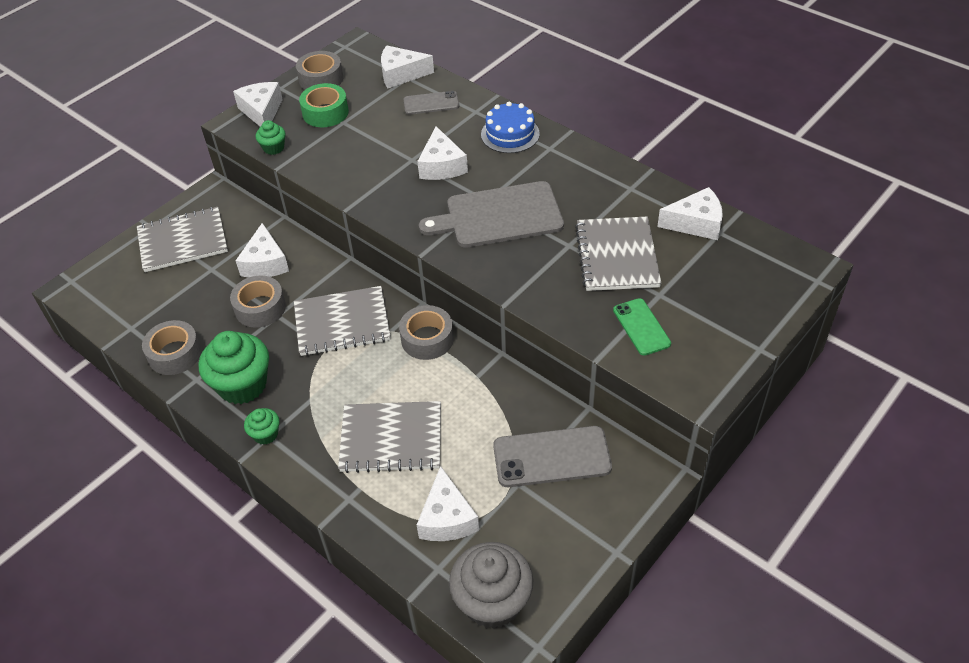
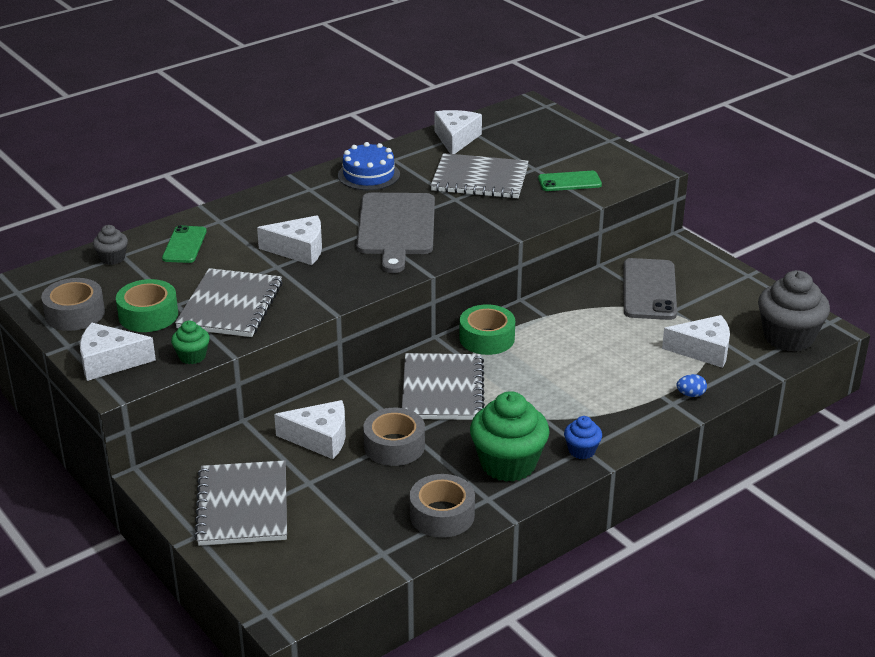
camera: 80 degrees left, 15 degrees down
(265, 434) = (582, 450): green cupcake -> blue cupcake
(365, 513) = (690, 394): none -> blue egg
(391, 438) = (607, 372): grey notebook -> grey notebook (230, 305)
(401, 74) = (112, 258): white cheese -> grey cupcake
(427, 339) = (487, 338): grey tape -> green tape
(431, 103) = (184, 245): grey phone -> green phone
(510, 134) = (272, 206): blue cake -> blue cake (368, 175)

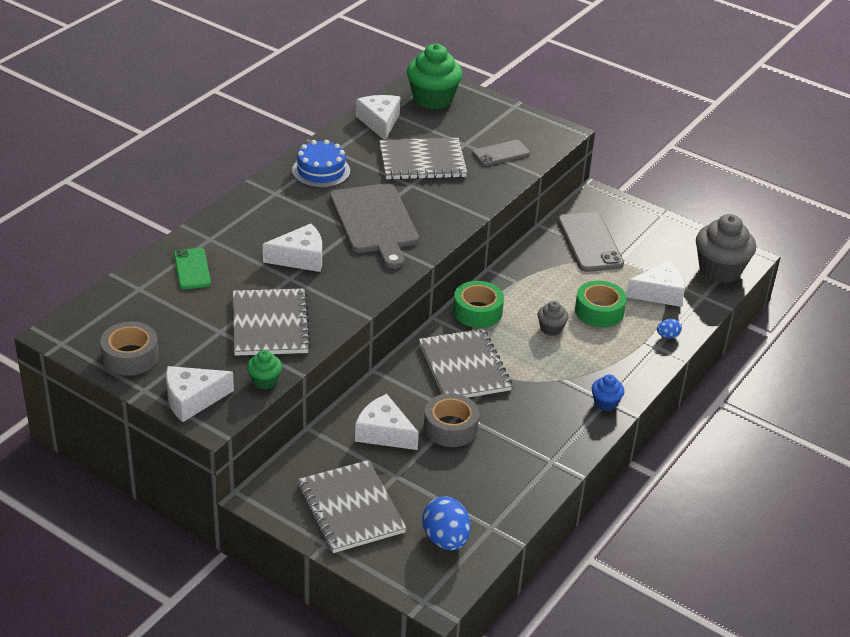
camera: 20 degrees left, 5 degrees up
(112, 258) = (132, 293): grey cupcake -> grey cupcake (551, 329)
(148, 315) = (200, 346): green tape -> green tape (599, 311)
(320, 438) = (384, 433): white cheese -> white cheese turned 135 degrees counterclockwise
(326, 556) = (445, 539): none -> blue egg
(442, 515) = (522, 483): grey tape -> none
(508, 464) = (552, 426): green cupcake -> green cupcake (433, 99)
(569, 182) = (501, 153): green phone -> grey phone

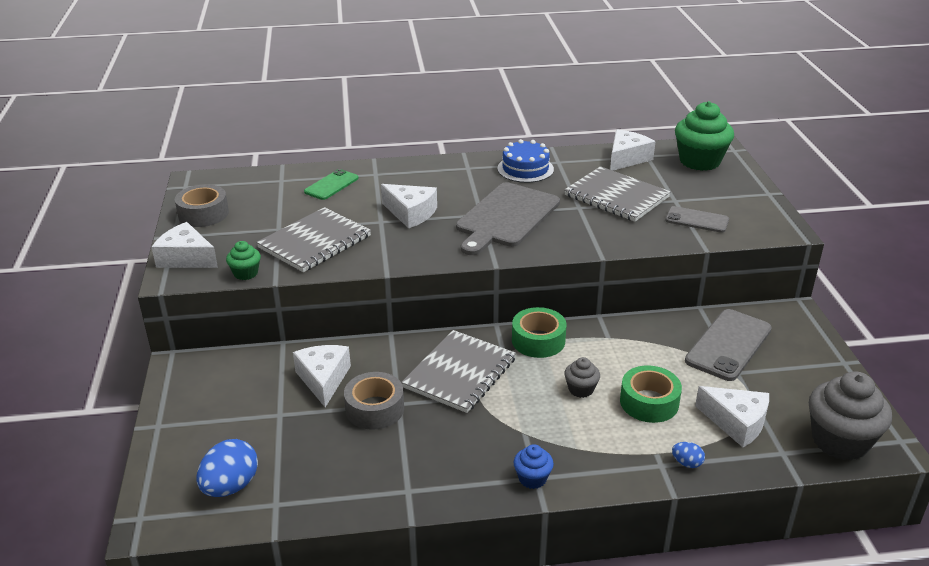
camera: 50 degrees right, 5 degrees down
(350, 508) = (213, 414): grey notebook -> none

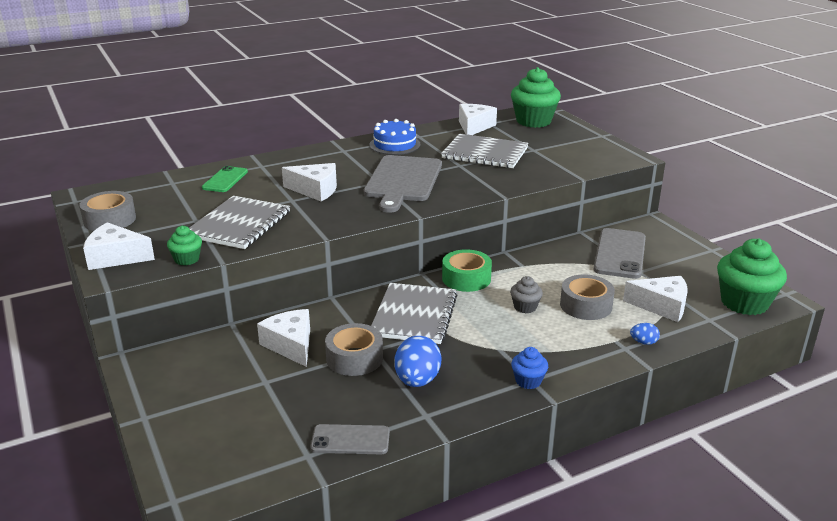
camera: 20 degrees left, 5 degrees down
(230, 486) = (253, 451): blue egg -> blue egg (417, 380)
(649, 402) = (586, 305): green tape -> grey tape
(697, 220) = (560, 160): grey phone -> grey phone (350, 440)
(840, 441) = (744, 303): grey cupcake -> green cupcake

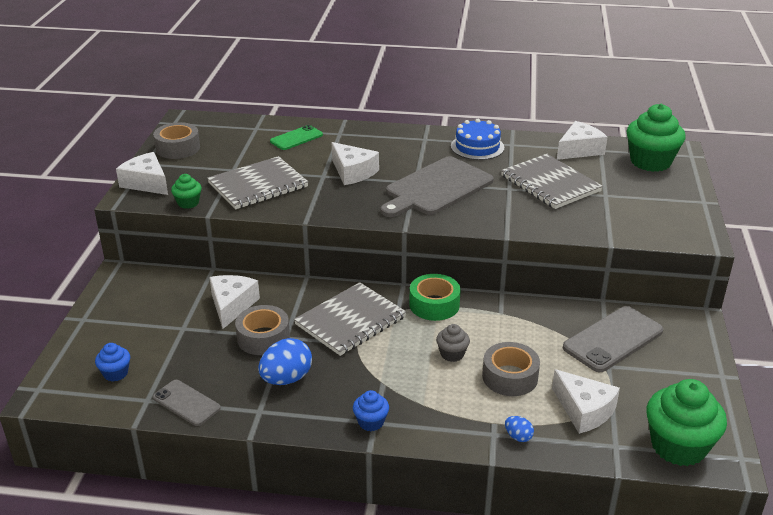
camera: 35 degrees right, 5 degrees up
(244, 448) = (115, 373): none -> blue cupcake

